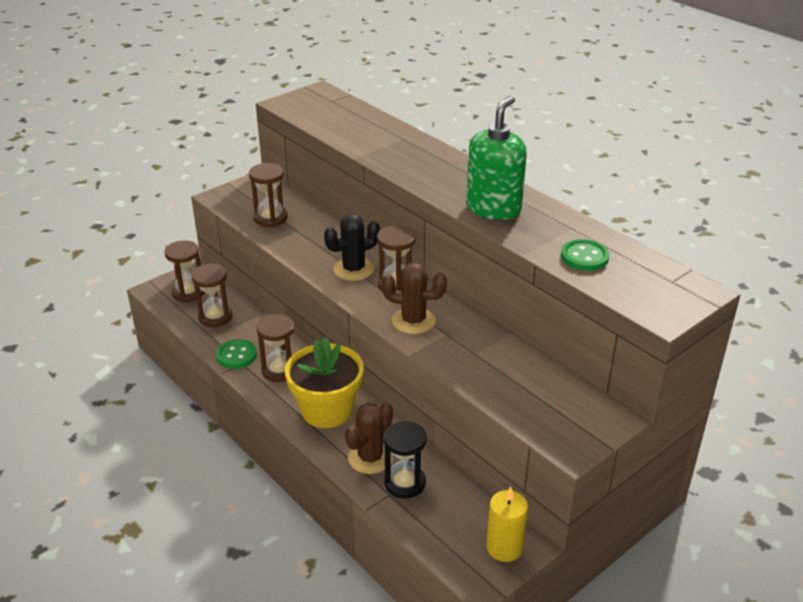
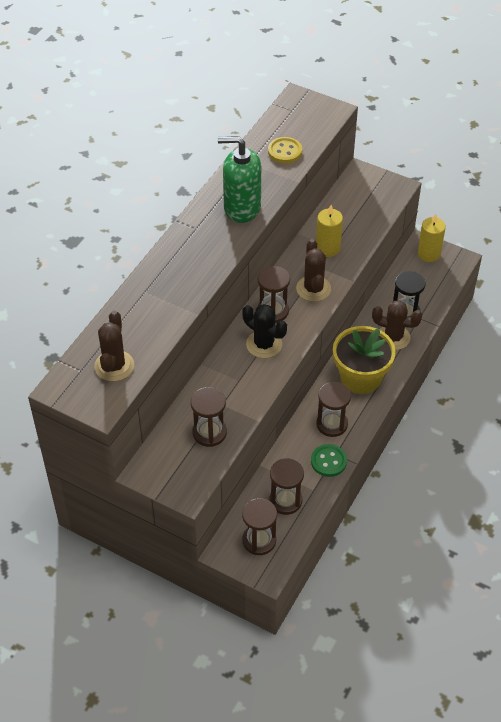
camera: 110 degrees left, 15 degrees up
(323, 114) = (114, 366): none -> brown cactus
(475, 348) = (327, 248): none -> yellow candle
(584, 257) = (285, 151): green button -> yellow button

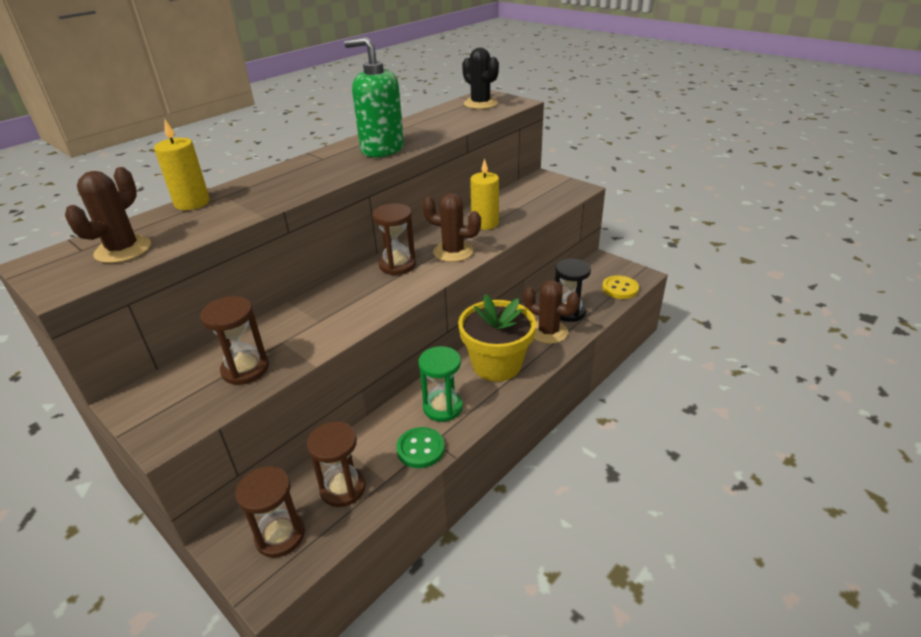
camera: 15 degrees right, 15 degrees down
(264, 344) = (369, 292): black cactus -> black cactus (480, 104)
(285, 151) = (453, 120): yellow button -> yellow button (620, 288)
(313, 289) = (453, 252): brown cactus -> brown cactus turned 75 degrees counterclockwise
(332, 424) = (442, 407): brown hourglass -> green hourglass
(429, 254) = (608, 268): yellow candle -> yellow candle (192, 203)

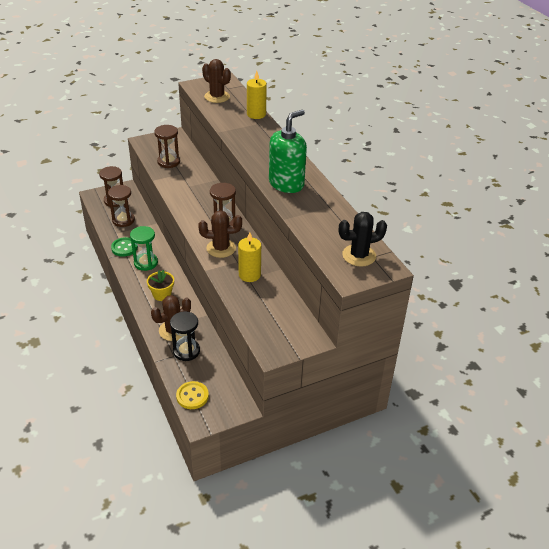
camera: 110 degrees right, 5 degrees up
(453, 252) = (221, 248): brown cactus -> brown cactus turned 45 degrees clockwise
(496, 364) = (162, 295): yellow flower pot -> yellow flower pot, size x0.54

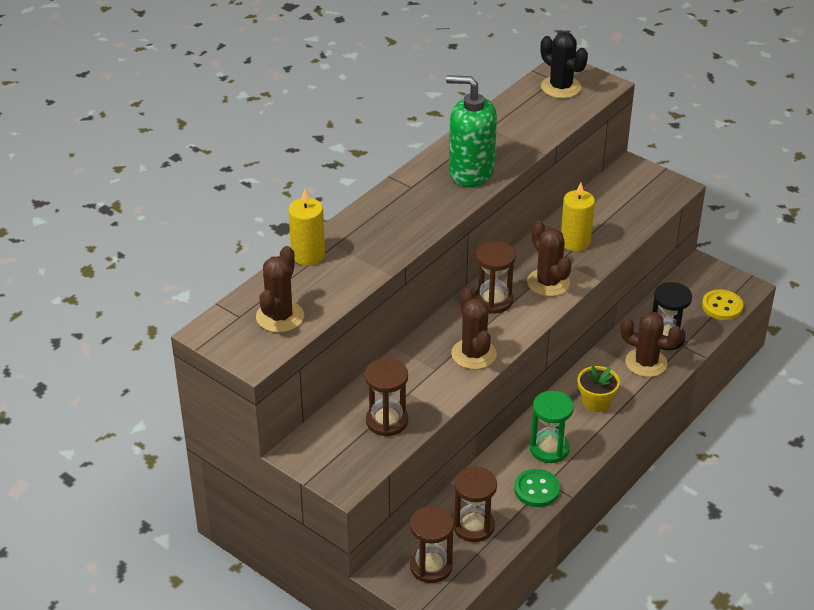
camera: 115 degrees left, 0 degrees up
(188, 201) = (473, 354): none -> brown cactus

